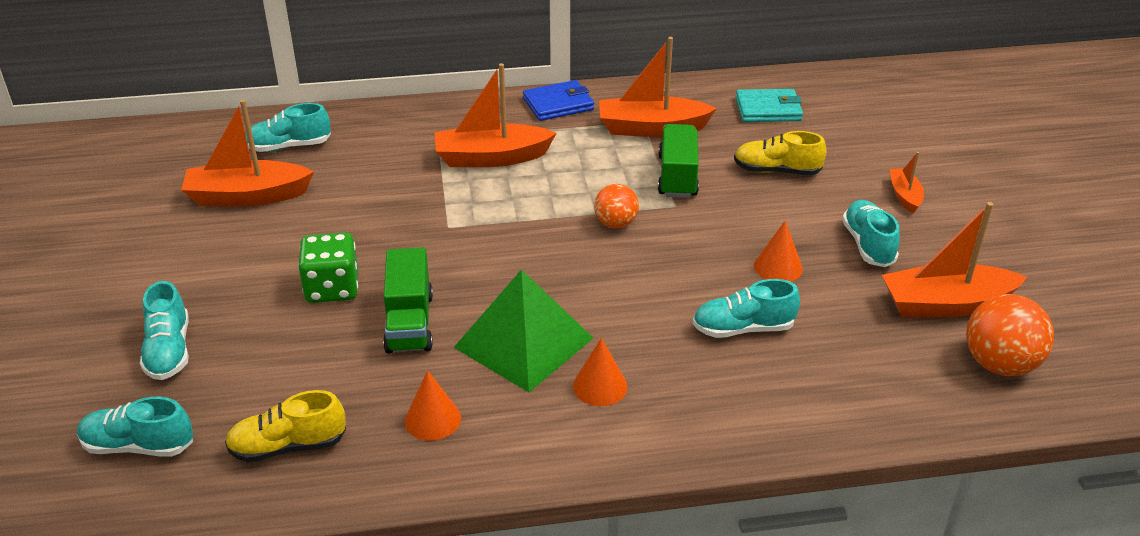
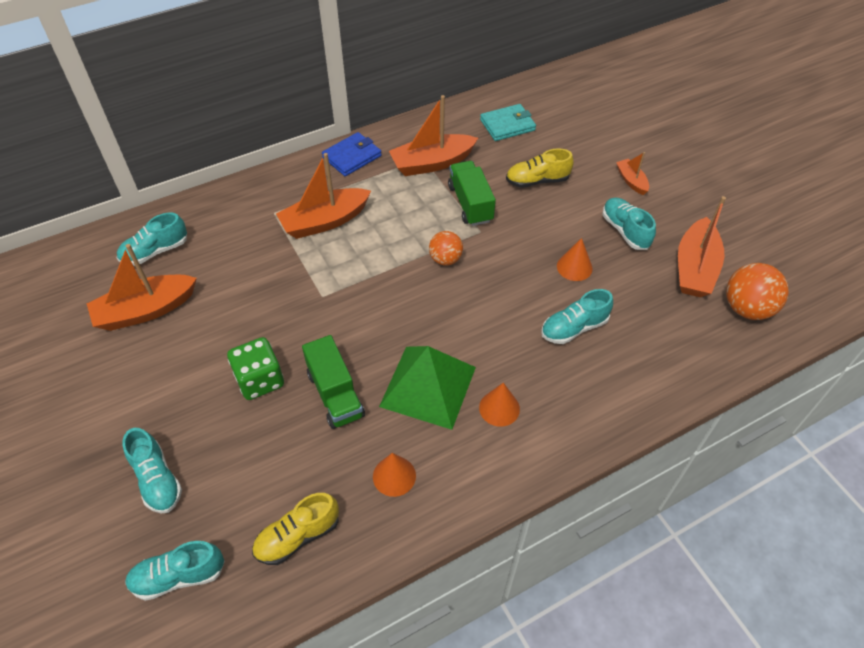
camera: 20 degrees left, 15 degrees up
(945, 305) = (695, 268): orange boat -> orange boat turned 45 degrees counterclockwise

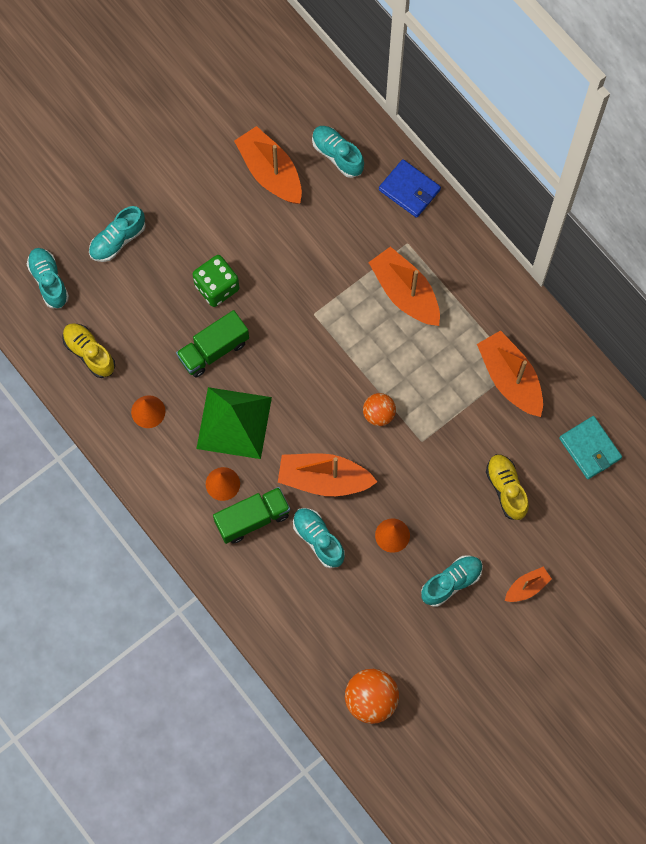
camera: 80 degrees right, 20 degrees up
(352, 157) = (502, 297): blue wallet -> blue wallet (409, 190)
(470, 203) = (458, 426): green truck -> green truck (252, 519)
(695, 268) = (413, 651): orange boat -> orange boat (324, 479)

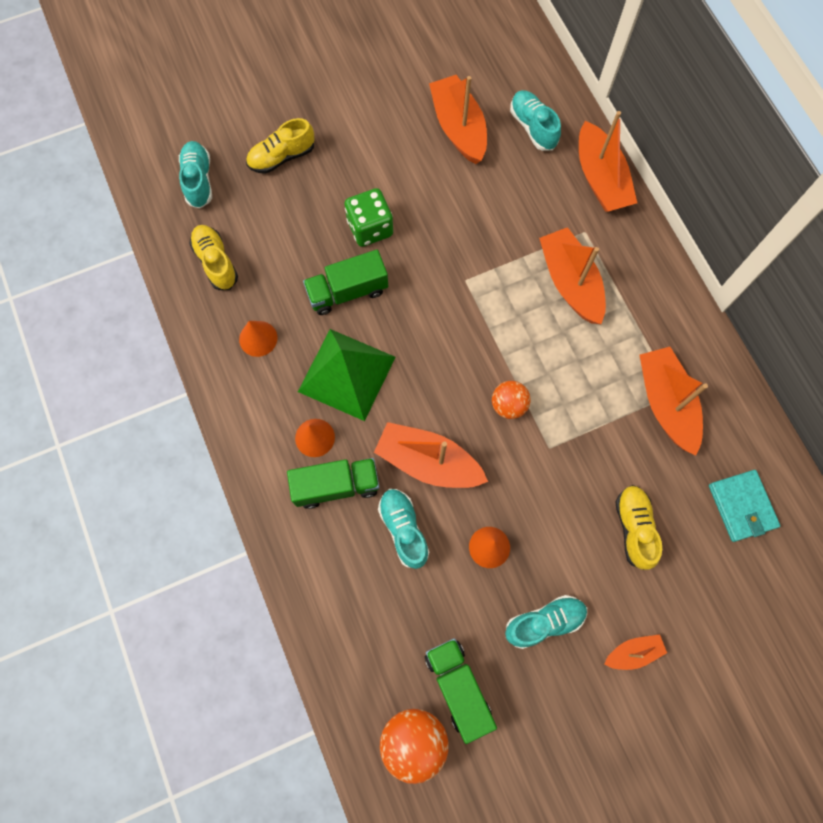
camera: 15 degrees right, 0 degrees up
(118, 240) = (282, 157): turquoise shoe -> yellow shoe
(395, 650) = (458, 687): none -> green truck
(409, 190) = (600, 179): blue wallet -> orange boat

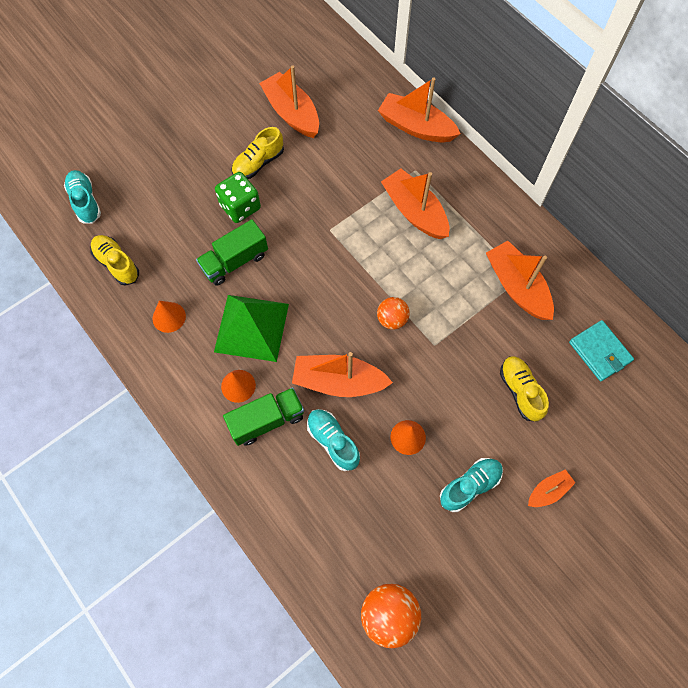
camera: 15 degrees left, 5 degrees down
(282, 157) = (152, 167): yellow shoe -> yellow shoe (258, 163)
(458, 687) = (413, 559): green truck -> none
(533, 127) = (351, 100): turquoise shoe -> none
(600, 179) = (416, 127): orange boat -> orange boat turned 150 degrees clockwise

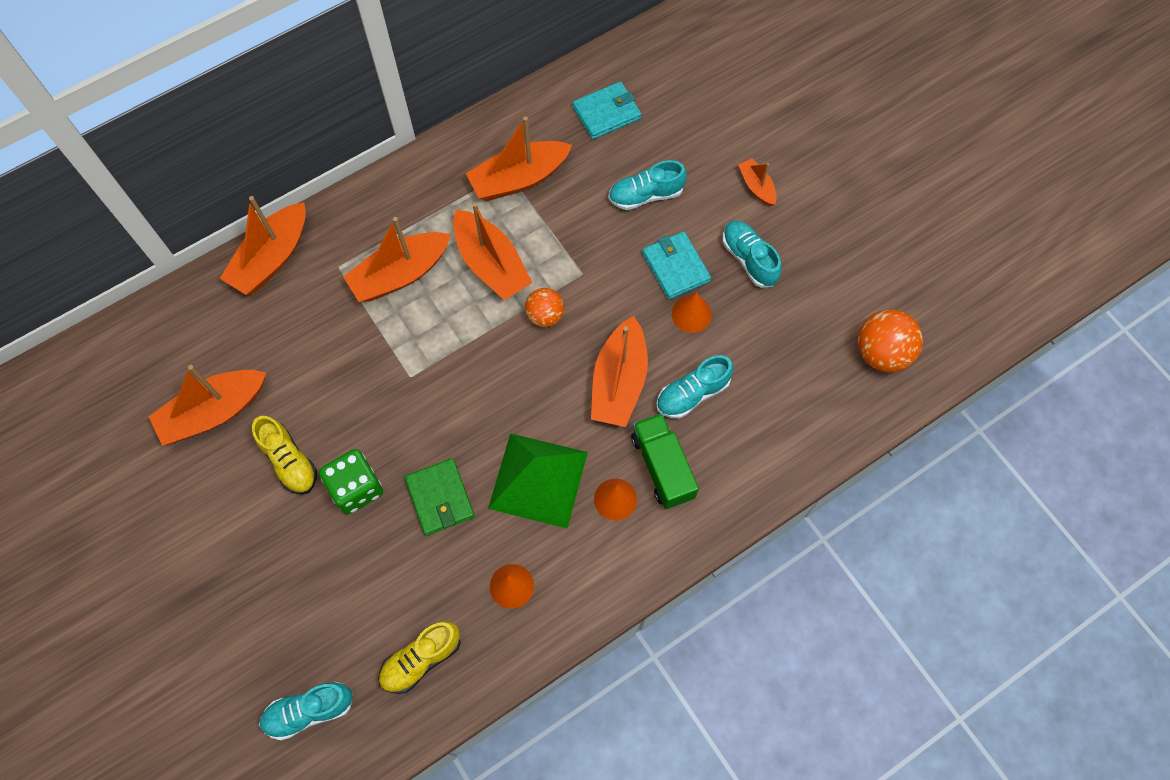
camera: 85 degrees left, 0 degrees up
(235, 261) = (440, 498): green truck -> green wallet
(433, 274) = (491, 264): none -> orange boat
(452, 421) = (676, 267): none -> turquoise wallet
(520, 391) = (646, 195): yellow shoe -> turquoise shoe

